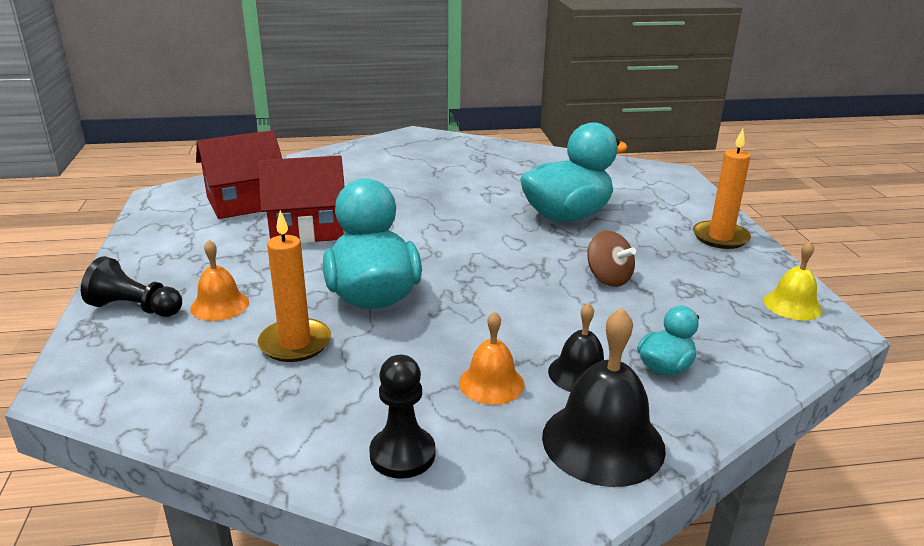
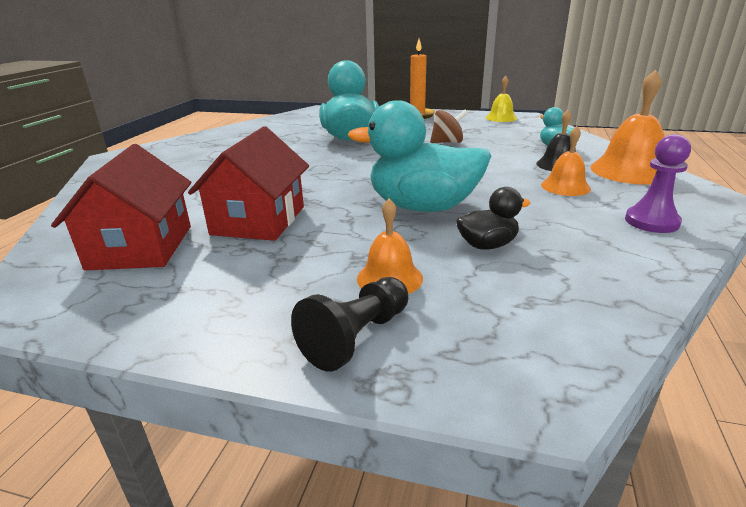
camera: 65 degrees left, 0 degrees up
(295, 343) = (487, 245): orange candle -> black duck
(402, 454) = (651, 221): black pawn -> purple pawn
(603, 442) = (630, 171): black bell -> orange bell

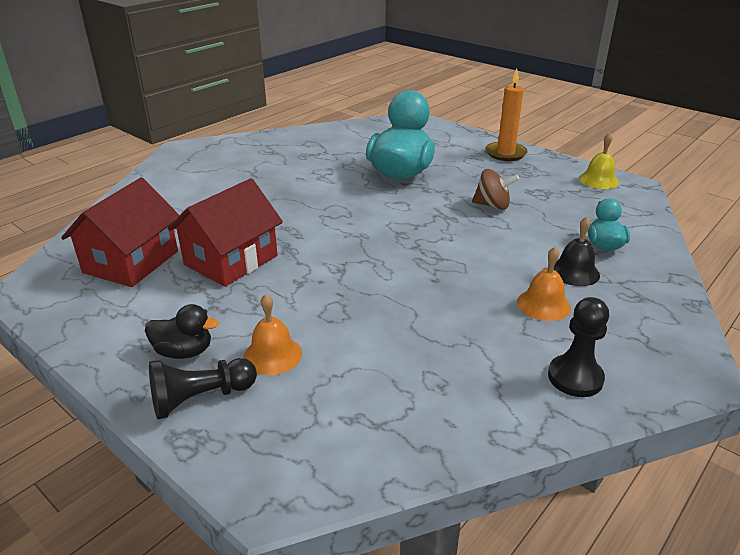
camera: 25 degrees right, 5 degrees up
(422, 207) = (375, 287): turquoise duck -> none
(487, 245) = (384, 350): black duck -> black duck (184, 352)
(630, 171) = (646, 304): orange bell -> none
(651, 221) = (575, 377): purple pawn -> black pawn

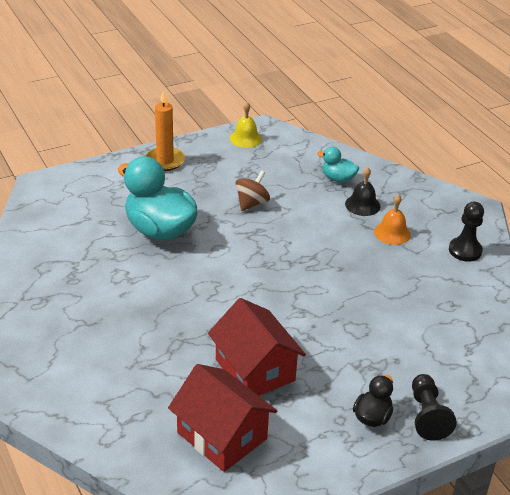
camera: 70 degrees left, 5 degrees up
(272, 355) = (394, 371): orange bell -> none

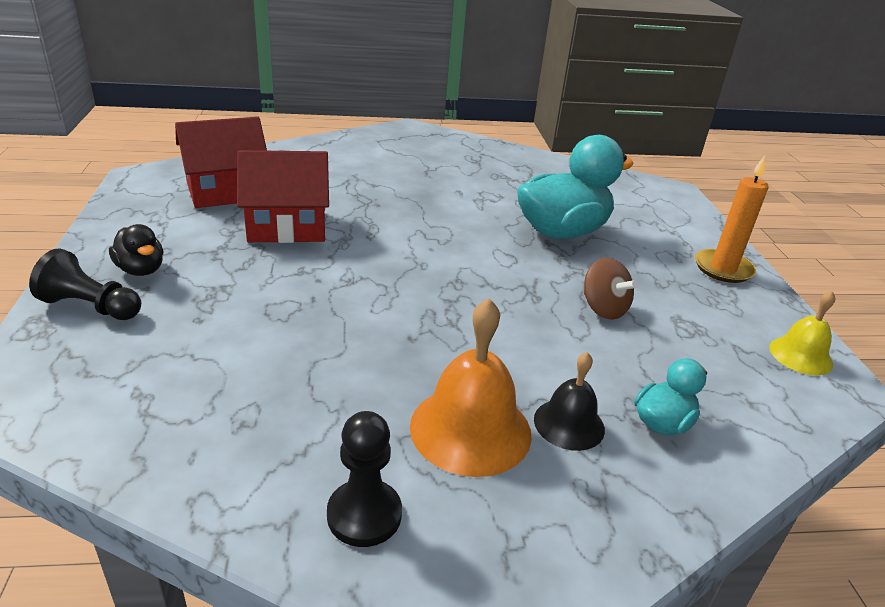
camera: 110 degrees right, 5 degrees down
(392, 233) = (470, 429): orange bell -> orange bell, size x1.68

